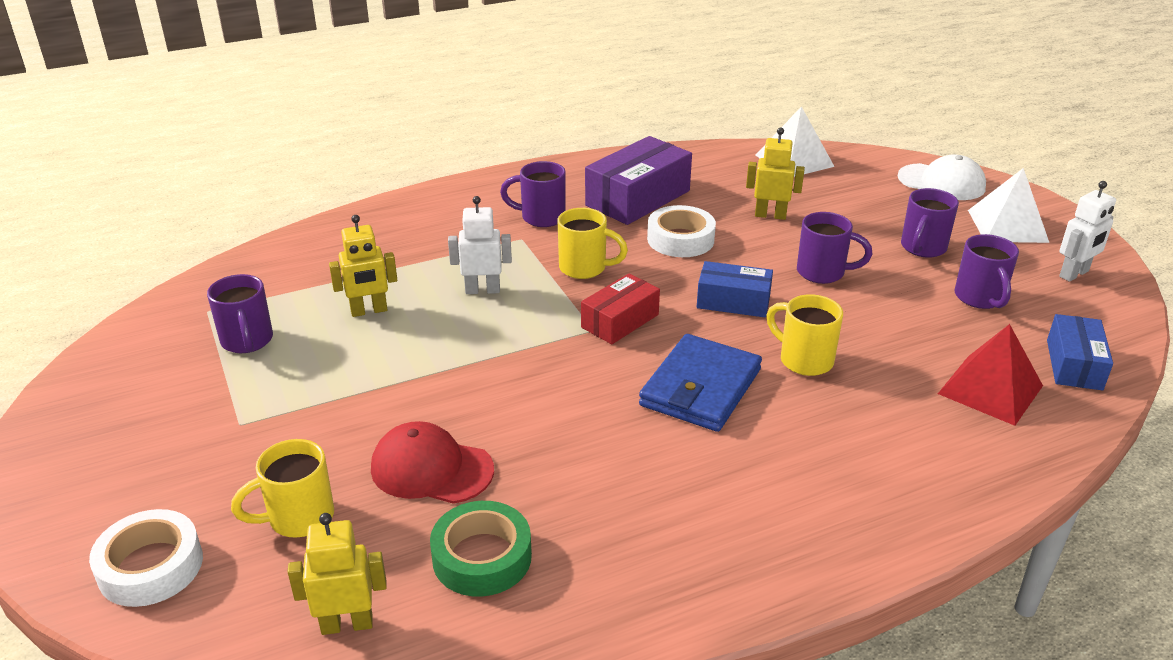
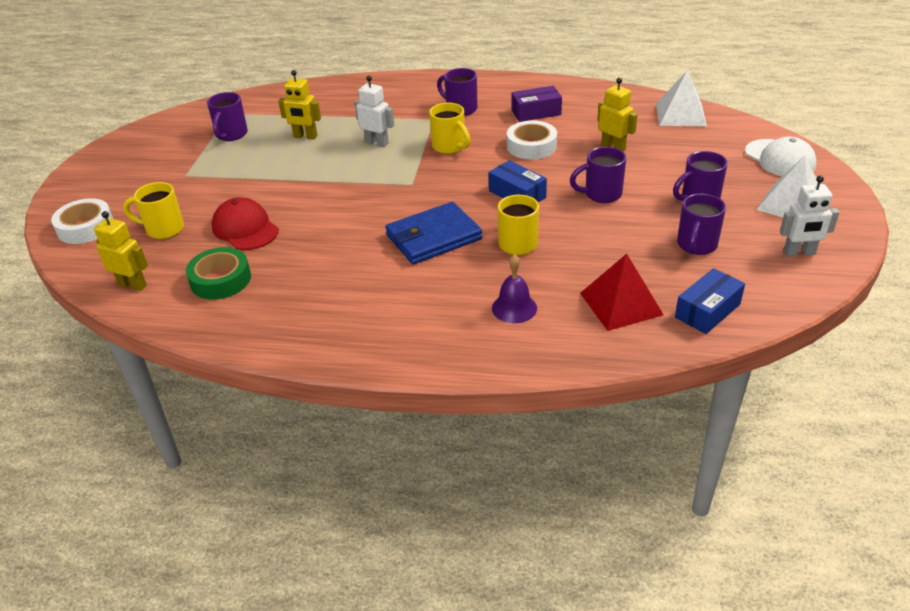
camera: 35 degrees right, 5 degrees up
(620, 321) = (433, 184): red box -> none
(638, 198) = (536, 112): purple box -> purple box, size x0.62
(822, 273) = (601, 194): purple mug -> purple mug turned 120 degrees clockwise
(894, 439) = (514, 308): none -> purple bell

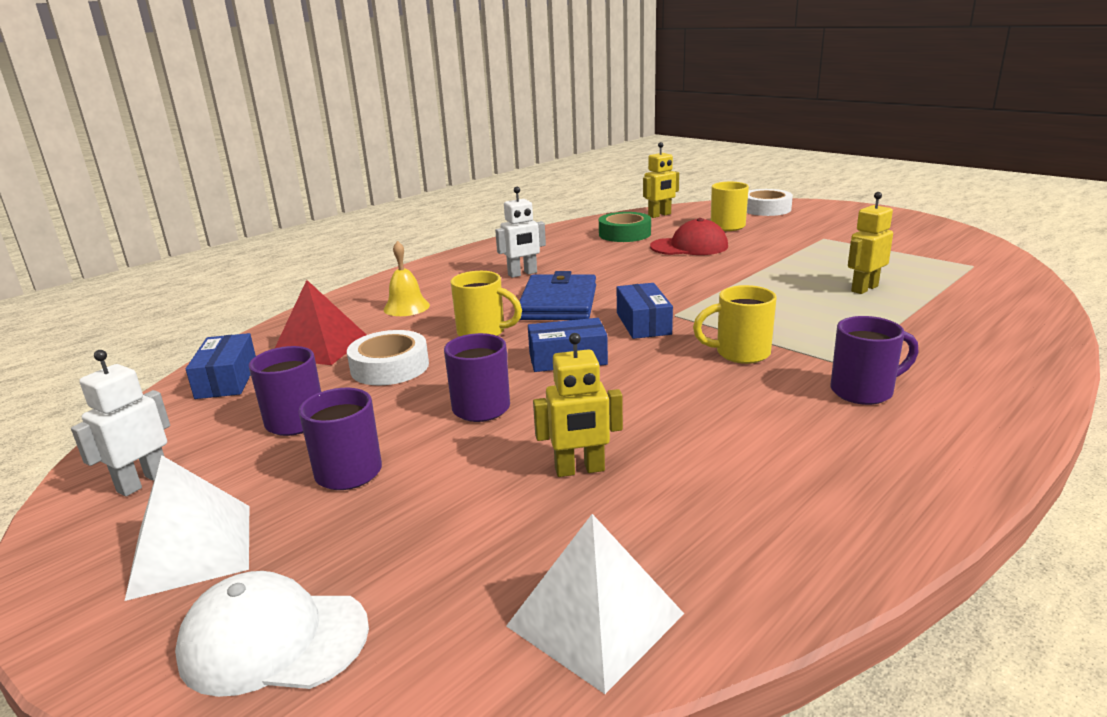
camera: 125 degrees right, 15 degrees down
(231, 135) = (905, 260): purple mug -> none
(377, 143) = (804, 318): white robot -> white robot (522, 274)
(437, 189) = (643, 323): none -> blue box
(514, 308) = (406, 307): purple bell -> yellow bell
(531, 146) = (672, 406): white tape -> white tape (390, 367)
(536, 112) = (786, 449): purple box -> none

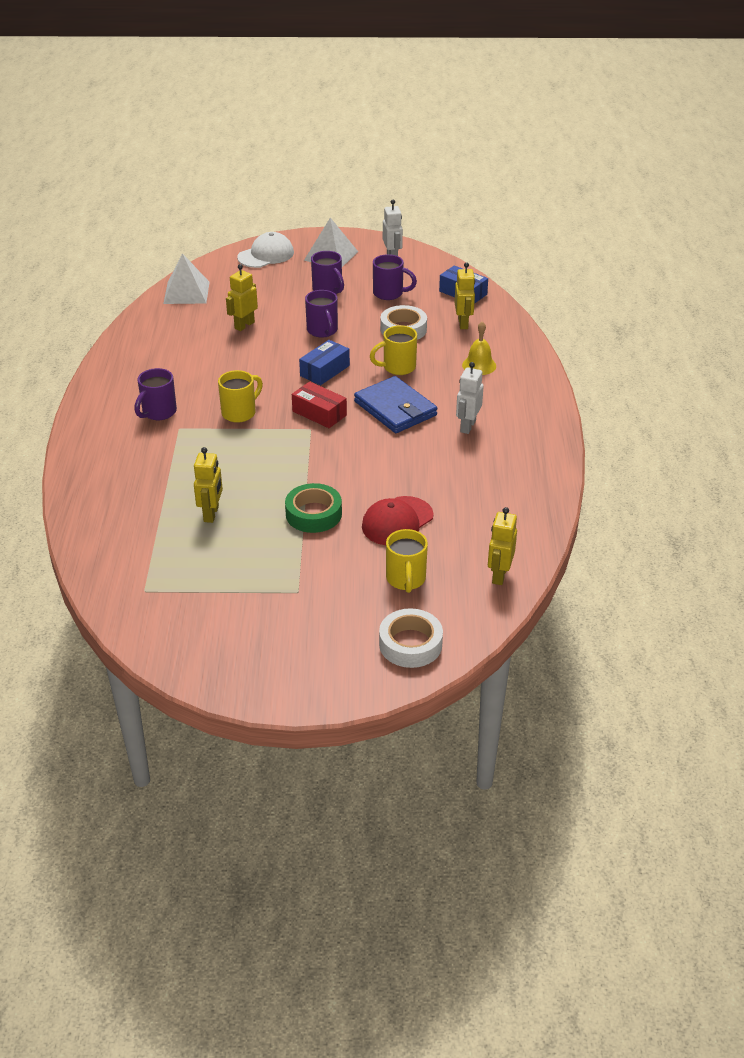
camera: 135 degrees right, 15 degrees up
(320, 347) = (463, 323): red pyramid -> yellow robot
(624, 234) = (479, 519): green tape -> green tape (313, 514)
(643, 323) = (319, 413): blue box -> red box

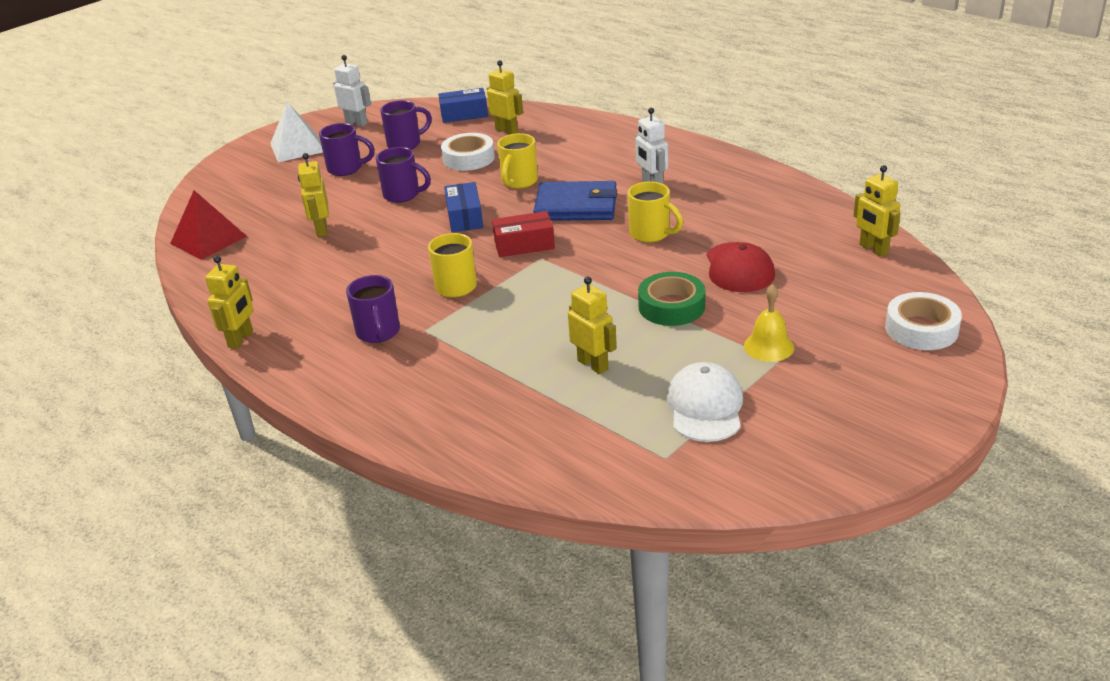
camera: 45 degrees left, 5 degrees down
(101, 368) = (241, 339): none -> yellow robot
(186, 292) = (208, 240): white pyramid -> red pyramid
(266, 255) = (232, 176): white cap -> white cap (705, 407)
(406, 579) = (827, 296): yellow mug -> yellow mug (651, 234)
(479, 365) = (576, 147): yellow bell -> yellow bell (769, 346)

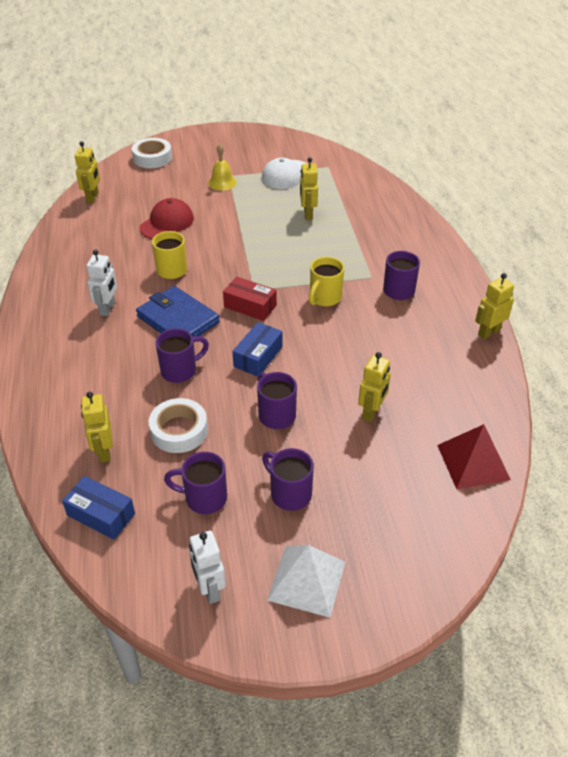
camera: 145 degrees left, 10 degrees up
(519, 182) = (180, 370): yellow mug -> purple mug
(671, 306) = (231, 221): green tape -> none

